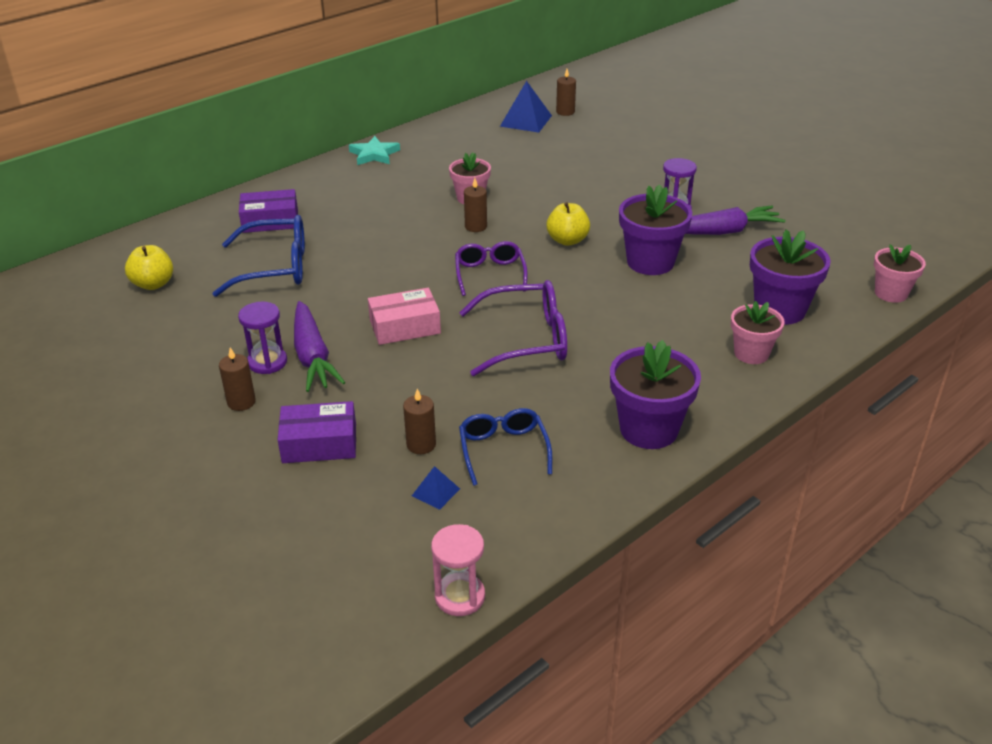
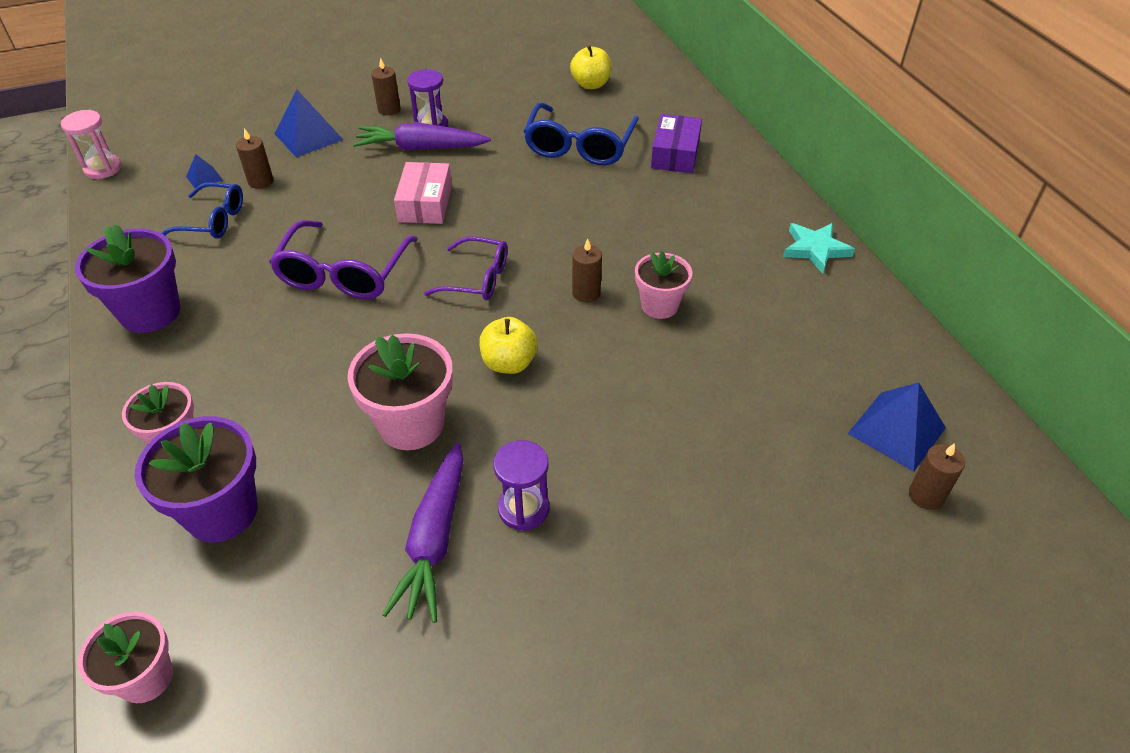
camera: 110 degrees right, 10 degrees up
(319, 443) = (308, 136): purple box -> blue pyramid
(650, 262) = (411, 424): purple flower pot -> pink flower pot

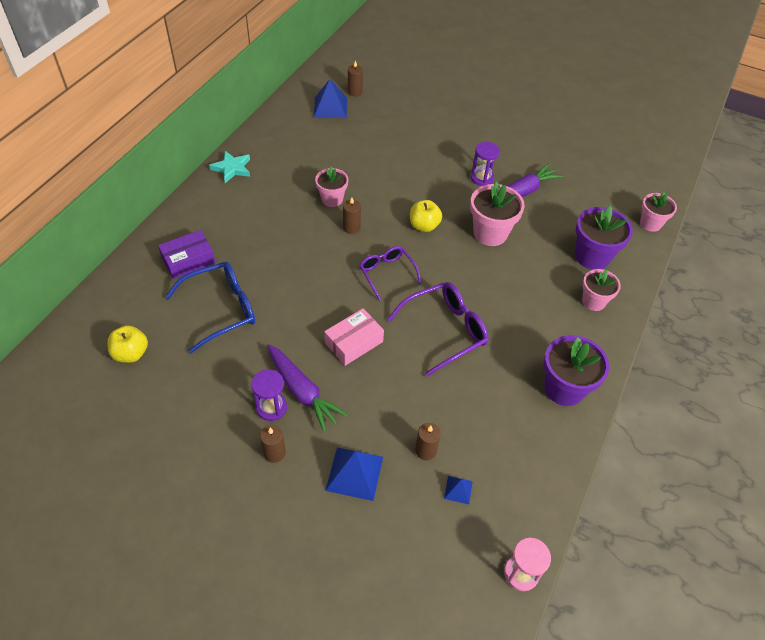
camera: 135 degrees left, 5 degrees up
(212, 220) = (483, 437): blue glasses -> none

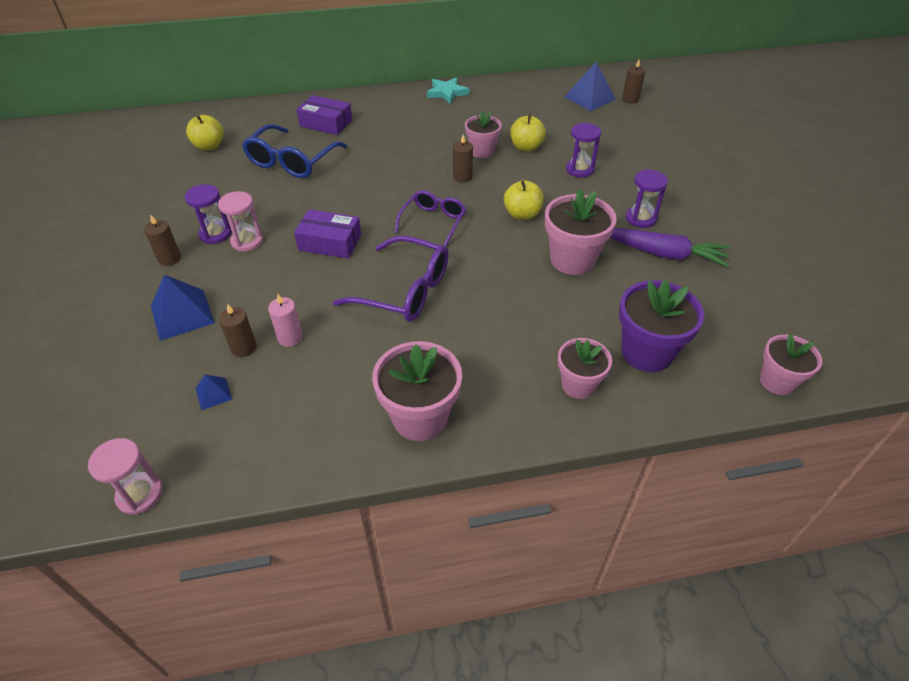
camera: 55 degrees right, 5 degrees down
(220, 310) = (292, 161): blue glasses -> blue glasses turned 90 degrees clockwise
(302, 391) = (247, 241): purple carrot -> pink hourglass
(352, 175) = (526, 147): none -> yellow apple
(354, 342) = (330, 242): pink box -> purple box
(406, 169) = (579, 169): none -> purple hourglass
(438, 418) = (290, 337): none -> pink candle
(564, 388) = (420, 417): purple flower pot -> pink flower pot

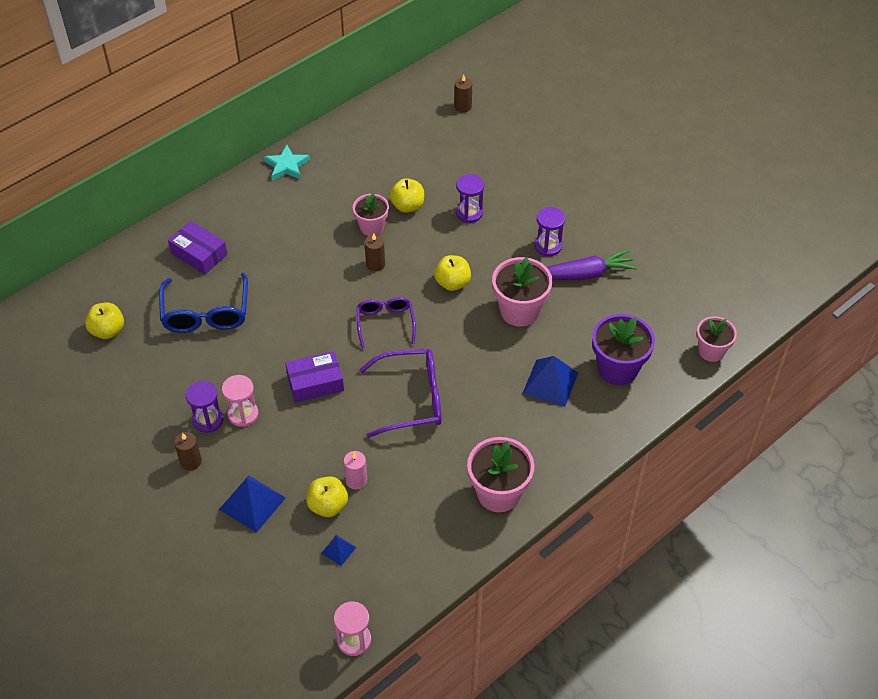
camera: 30 degrees left, 5 degrees up
(243, 348) = (328, 505): brown candle -> yellow apple
(326, 123) = (199, 254): purple box -> purple box turned 45 degrees clockwise
(578, 385) = (587, 416): pink flower pot -> none
(589, 98) = (425, 119): blue pyramid -> blue pyramid (550, 383)

